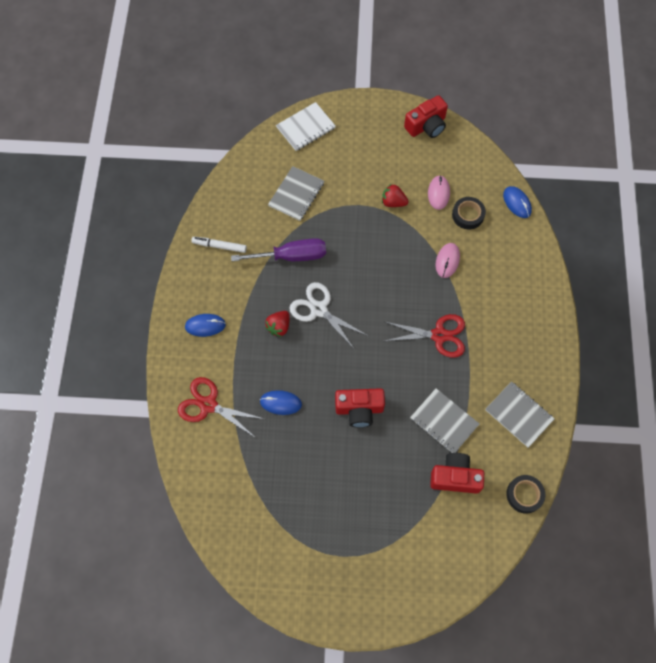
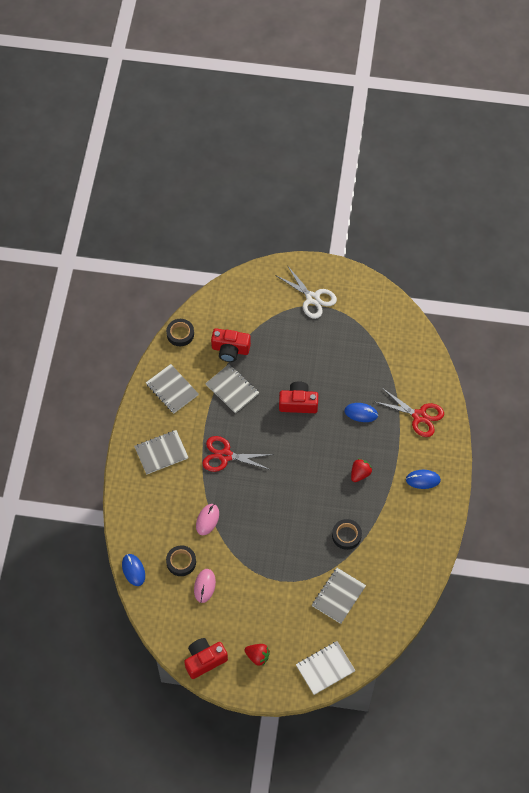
camera: 175 degrees left, 5 degrees down
(219, 246) = (411, 550): white marker -> none
(291, 256) = (346, 535): purple screwdriver -> black tape
(319, 309) = (325, 486): white scissors -> white scissors (312, 298)
(393, 202) = (248, 580): red strawberry -> red strawberry (257, 656)
(515, 333) = (161, 453): none -> grey notebook

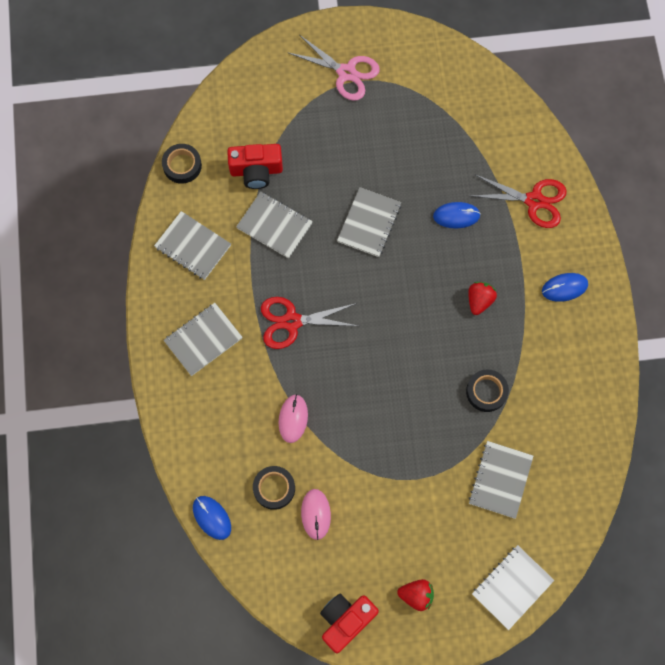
camera: 15 degrees left, 10 degrees up
(298, 403) = (369, 223): red camera -> grey notebook
(312, 298) = (346, 73): white scissors -> pink scissors

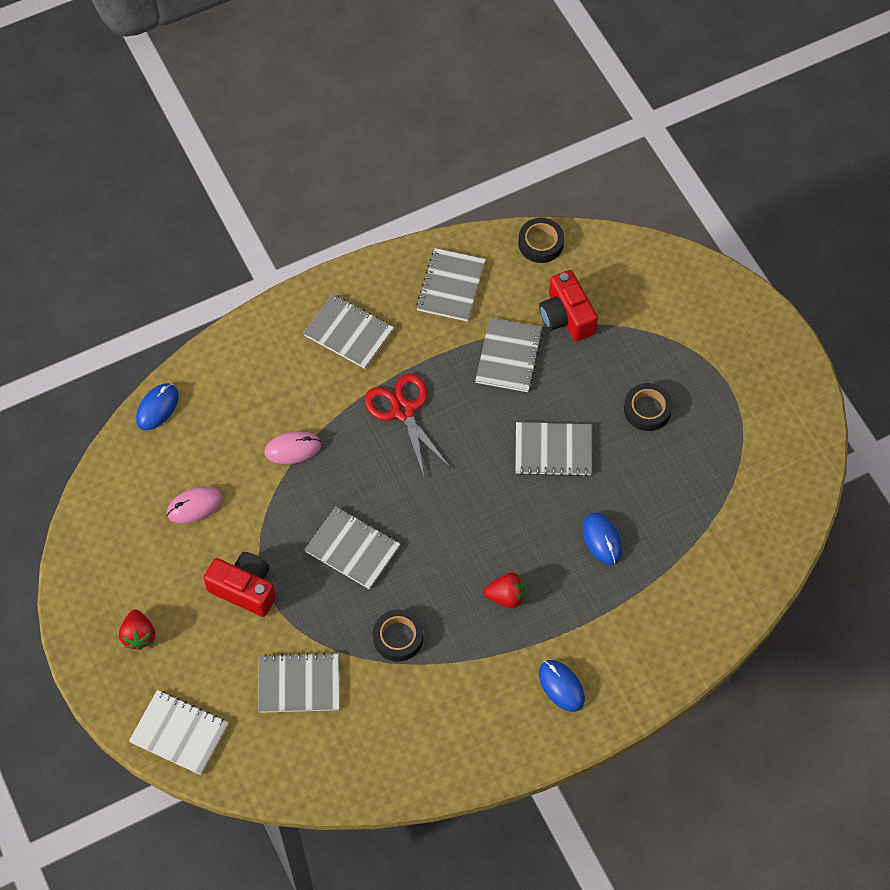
camera: 70 degrees right, 10 degrees down
(274, 488) = (209, 456): black tape -> black tape (647, 410)
(346, 73) = (730, 366): pink scissors -> none
(346, 620) = (89, 573): red camera -> red camera (244, 589)
(399, 401) = (352, 549): none -> grey notebook
(534, 201) = (659, 619): red scissors -> none

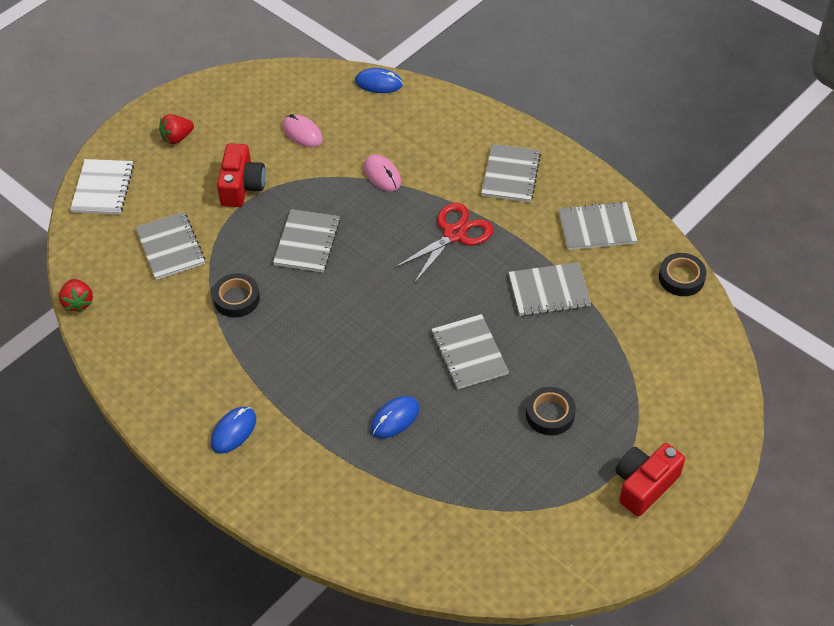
camera: 70 degrees right, 10 degrees down
(506, 596) = (306, 363): red strawberry -> red strawberry (78, 303)
(566, 316) = (615, 321): red camera -> red camera (644, 485)

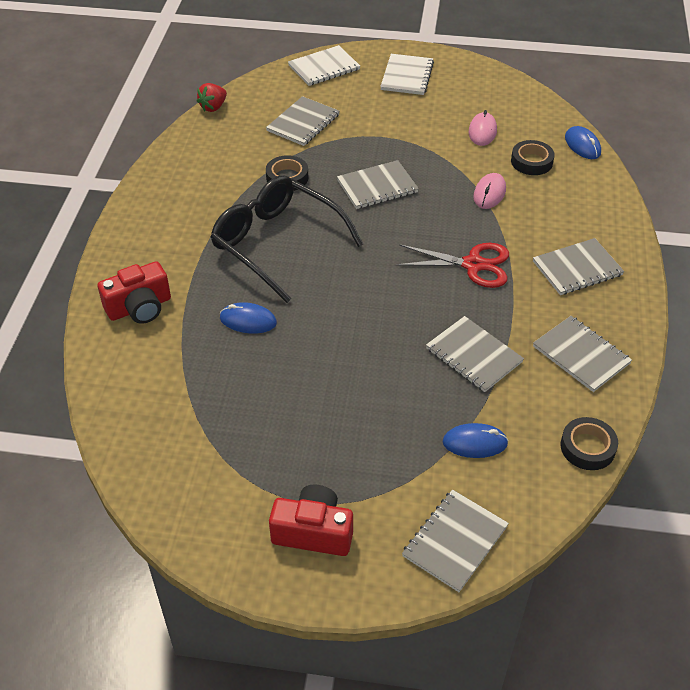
camera: 55 degrees right, 5 degrees down
(177, 138) = (407, 76): red strawberry -> white notebook
(233, 431) = (163, 236): blue mouse -> blue mouse (475, 443)
(241, 186) = (396, 128): red camera -> red camera (139, 307)
(316, 350) = (276, 243): none -> black glasses
(469, 353) = (355, 335): grey notebook -> grey notebook (455, 541)
(550, 414) = (336, 421): black tape -> black tape (531, 162)

